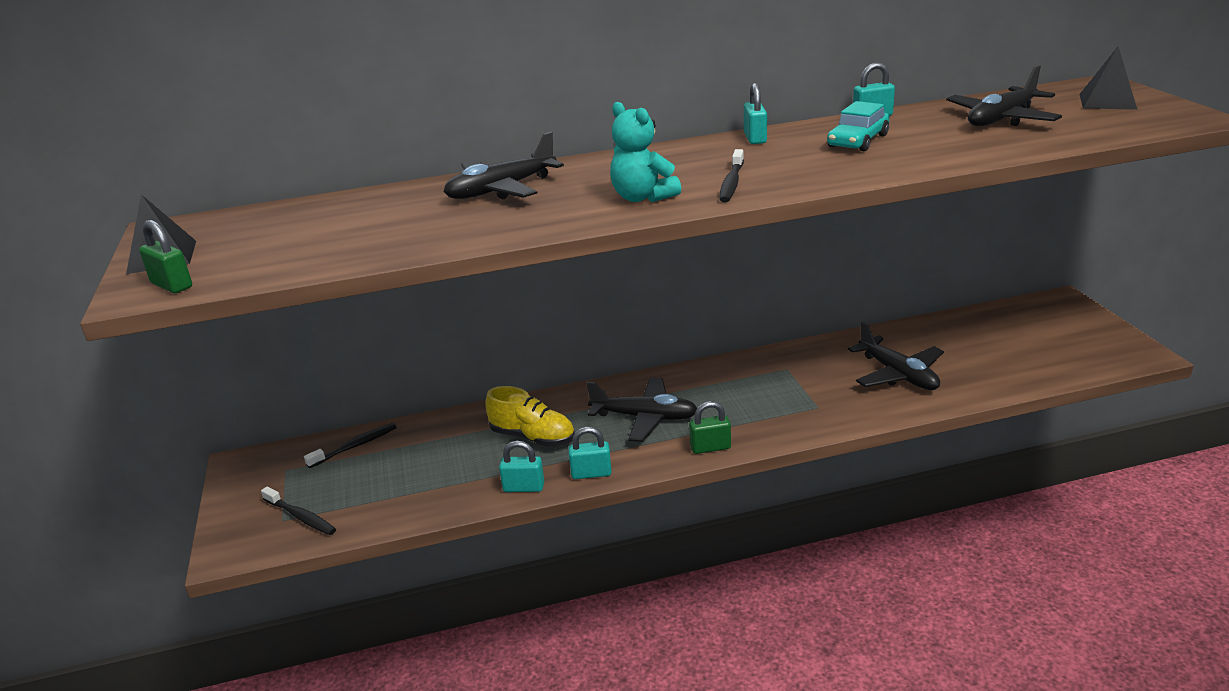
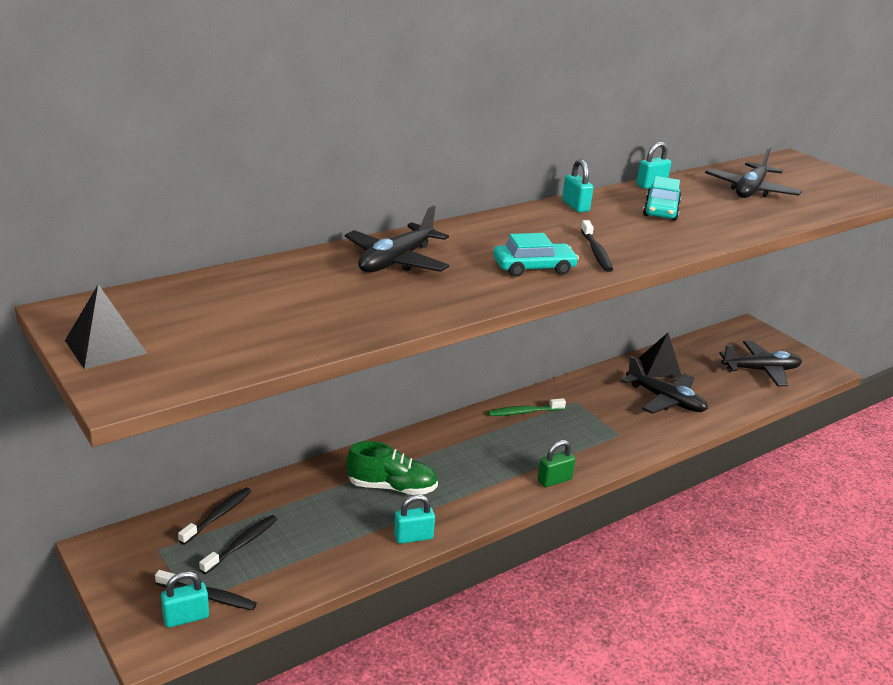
camera: 25 degrees left, 0 degrees up
(172, 285) = (154, 379): green padlock -> none
(359, 474) = (242, 544): none -> black toothbrush
(533, 437) = (392, 487): yellow shoe -> green shoe
(591, 473) = (466, 516): turquoise padlock -> turquoise padlock (186, 617)
(642, 197) = (534, 268): turquoise teddy bear -> turquoise car
(644, 417) = (482, 458): black plane -> black plane (760, 370)
(720, 375) = (524, 412): none -> green toothbrush
(1107, 101) = (811, 175): black pyramid -> black pyramid (660, 367)

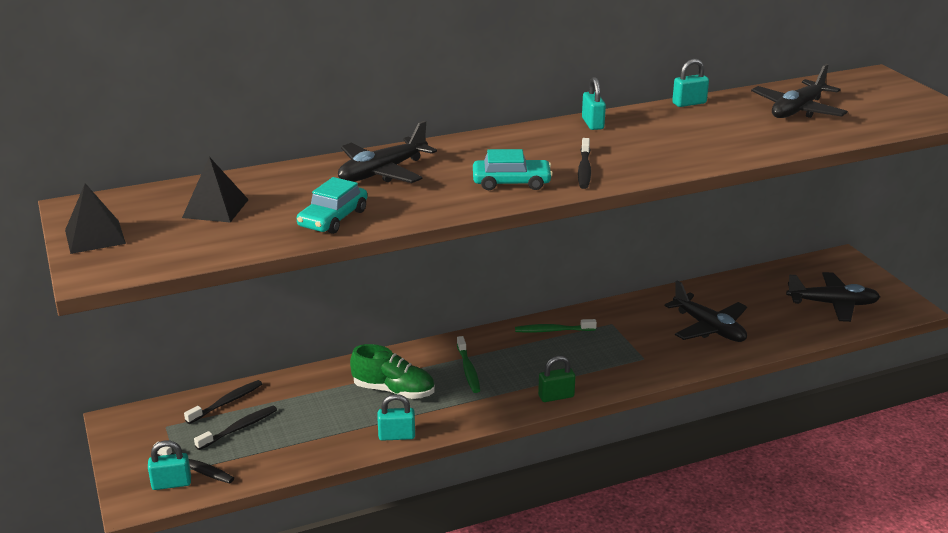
camera: 15 degrees right, 0 degrees up
(458, 459) = (468, 370): none -> green toothbrush
(660, 367) = (719, 295): black pyramid -> black pyramid (215, 208)
(661, 210) = (681, 129): turquoise car -> turquoise car (333, 218)

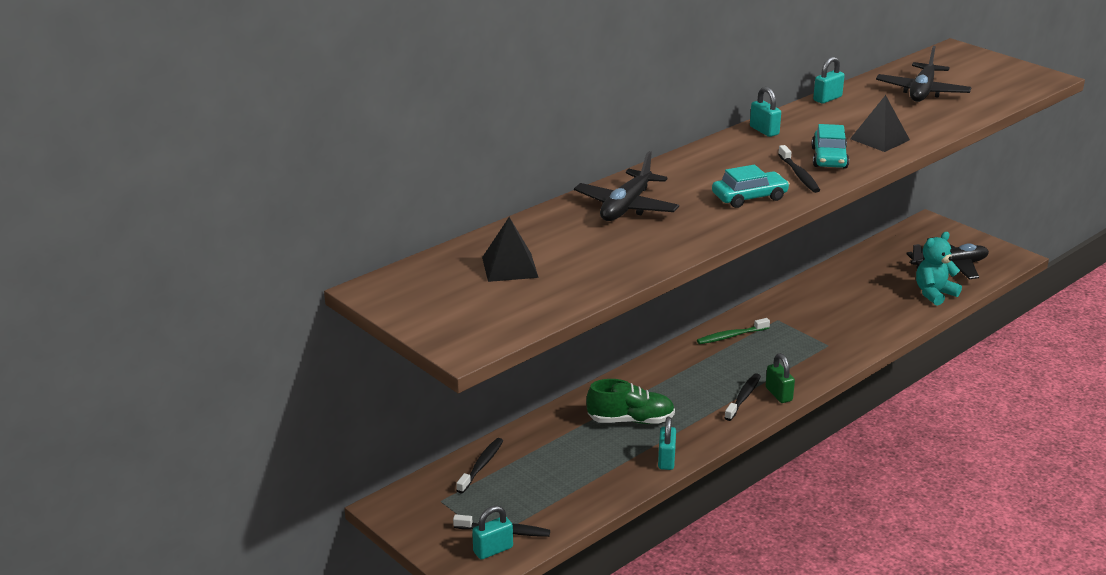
camera: 20 degrees left, 0 degrees up
(95, 236) = (425, 314): black pyramid -> black pyramid (879, 139)
(239, 428) = (514, 486): black toothbrush -> black toothbrush (743, 397)
(333, 218) = (628, 257): turquoise car -> turquoise car (829, 158)
(397, 436) = (666, 460): turquoise padlock -> turquoise padlock turned 60 degrees counterclockwise
(468, 370) = (683, 387): green toothbrush -> none
(556, 396) = (778, 394): green padlock -> green padlock turned 75 degrees counterclockwise
(709, 328) = (863, 307): black plane -> none
(795, 329) = (934, 294): none -> turquoise teddy bear

